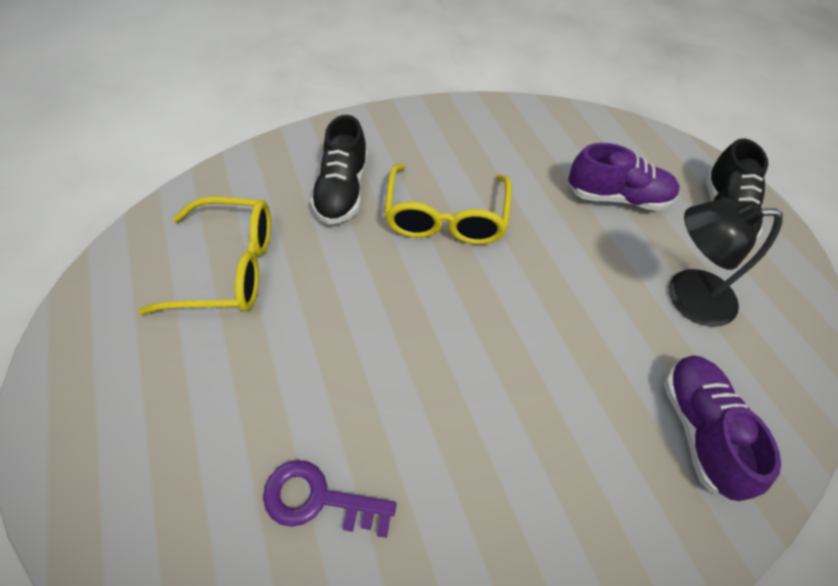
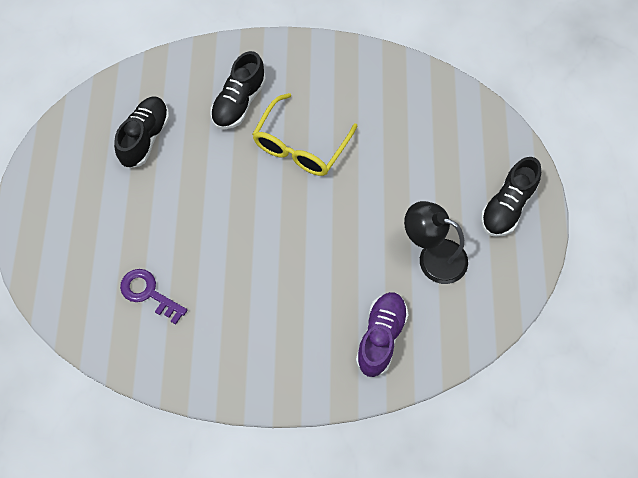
camera: 25 degrees right, 10 degrees up
(228, 267) = (145, 138): yellow glasses -> black shoe
(617, 197) = (434, 169): purple shoe -> none

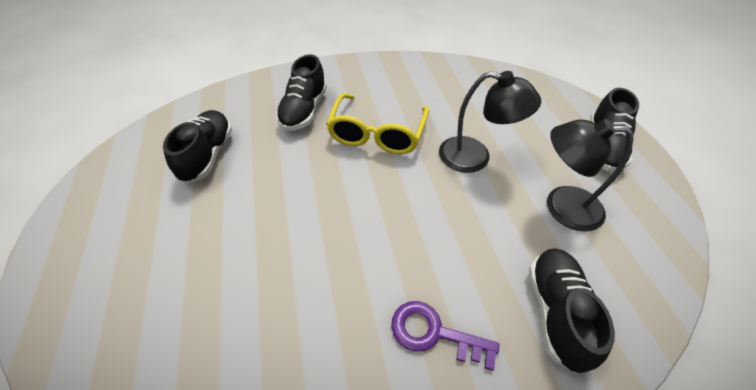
camera: 15 degrees left, 15 degrees down
(148, 293) = (228, 328): purple key -> purple key (434, 333)
(381, 192) = (475, 157): none -> black lamp
(381, 337) = (556, 312): purple shoe -> black shoe

